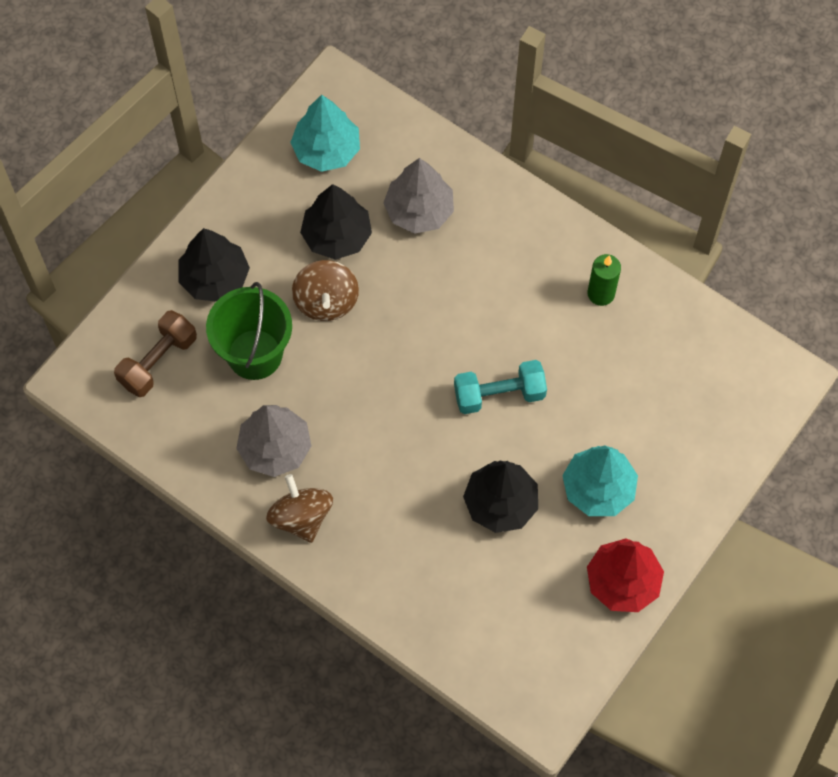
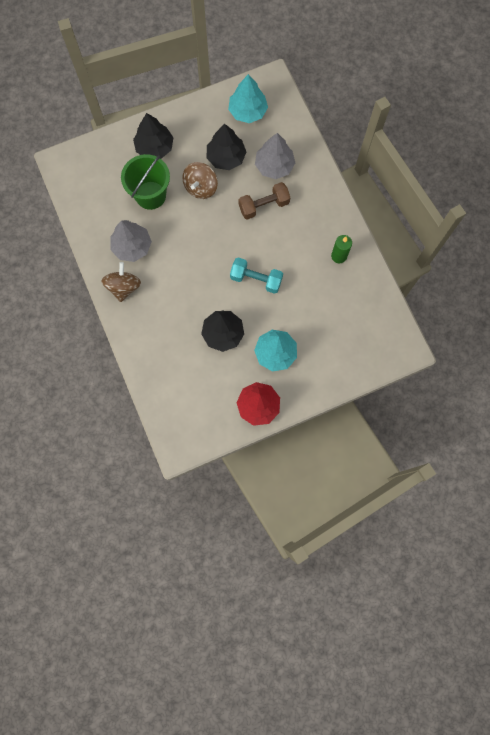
camera: 30 degrees right, 10 degrees up
(158, 361) = (103, 174): brown dumbbell -> brown dumbbell (264, 206)

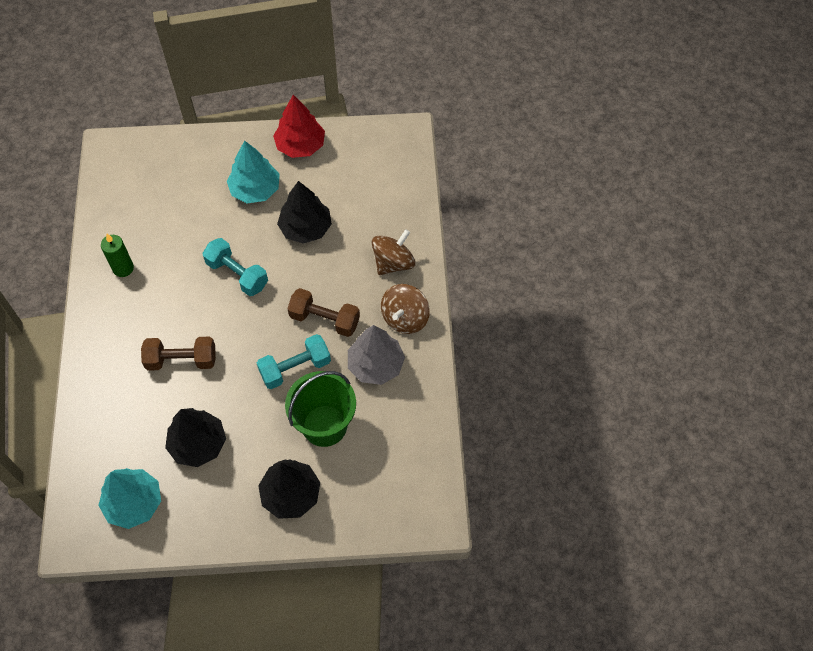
camera: 160 degrees left, 15 degrees down
(179, 267) = (324, 319): none -> brown dumbbell
(185, 226) = (295, 368): none -> turquoise dumbbell
(201, 187) = (252, 413): brown spinning top -> brown spinning top (393, 263)
(274, 166) = (139, 409): grey tree -> none

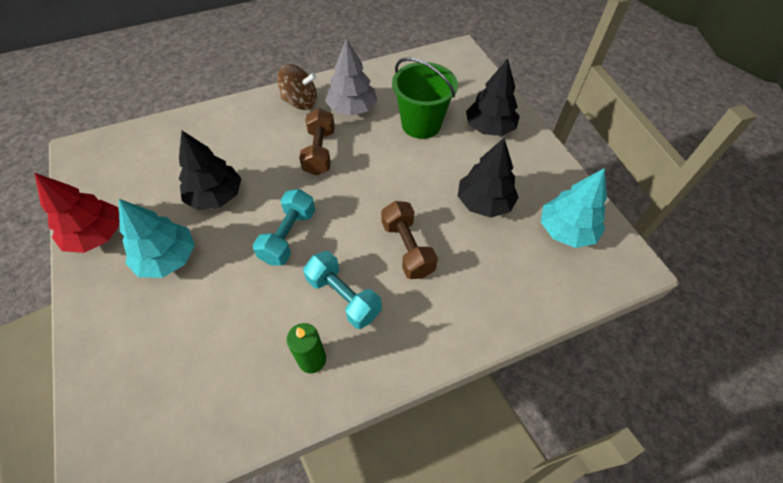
camera: 110 degrees left, 5 degrees down
(295, 368) = (377, 157): turquoise dumbbell -> turquoise dumbbell (343, 297)
(393, 263) = (244, 122): brown spinning top -> none

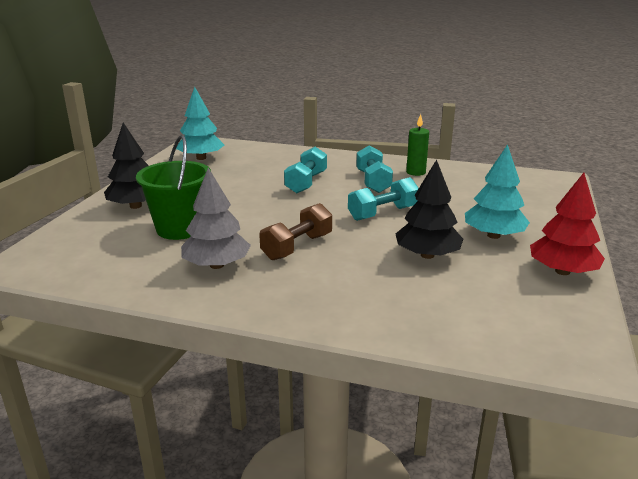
camera: 140 degrees left, 30 degrees down
(300, 102) = (259, 295): brown spinning top -> none
(407, 248) = (306, 183): brown dumbbell -> turquoise dumbbell
(484, 202) = (223, 180): black tree -> none

